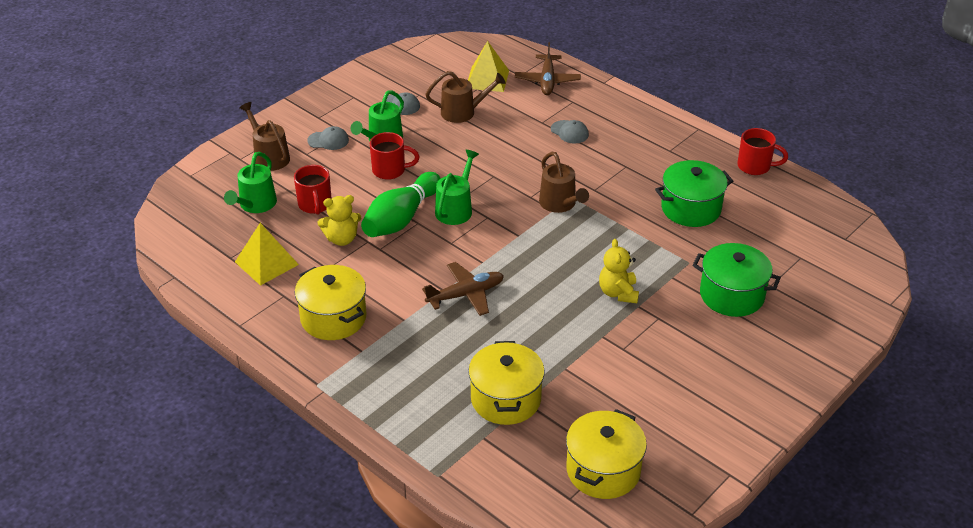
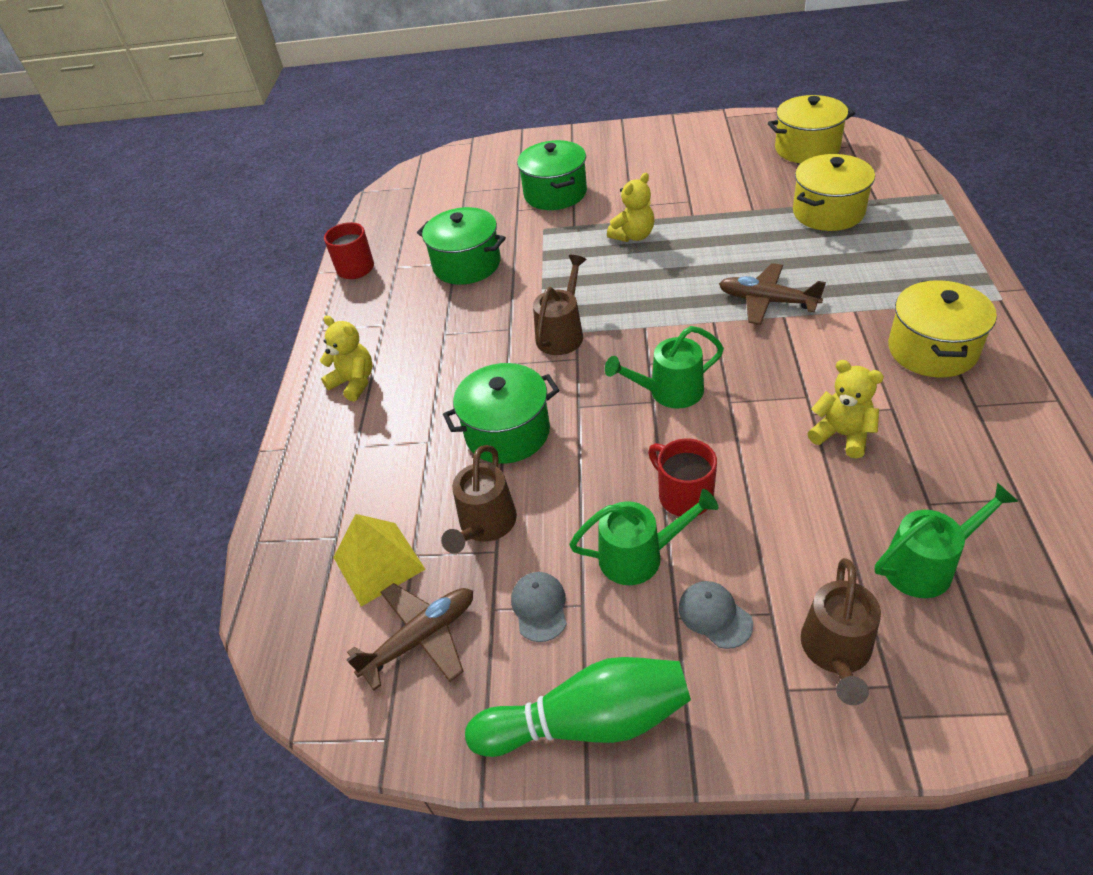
camera: 125 degrees left, 5 degrees up
(266, 263) = (970, 460): yellow pyramid -> none
(315, 205) = (835, 507): red mug -> none
(401, 218) = (743, 418): green bowling pin -> green bowling pin (588, 721)
(463, 112) = (485, 526): brown watering can -> brown watering can turned 120 degrees counterclockwise
(510, 146) = (507, 432): none -> green pot
(547, 81) = (327, 499): brown plane -> brown plane (421, 638)
(569, 132) = (425, 407): grey cap -> none
(627, 120) = (354, 382): none -> yellow teddy bear

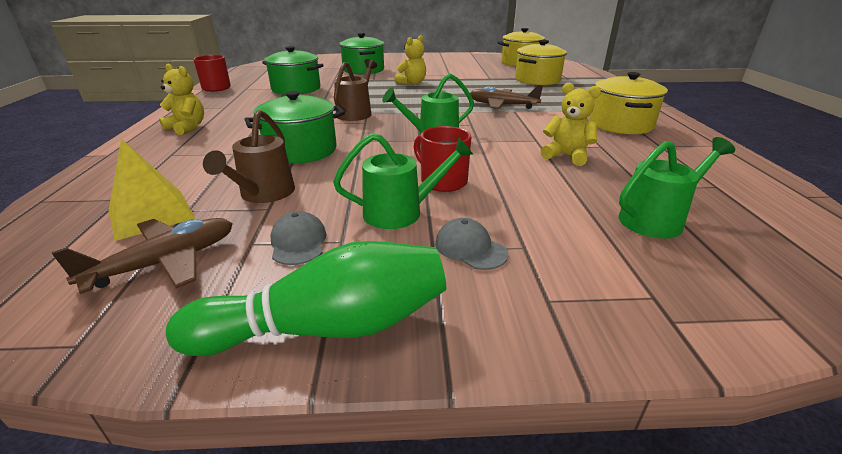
camera: 10 degrees left, 15 degrees down
(836, 652) = (592, 273): brown watering can -> none

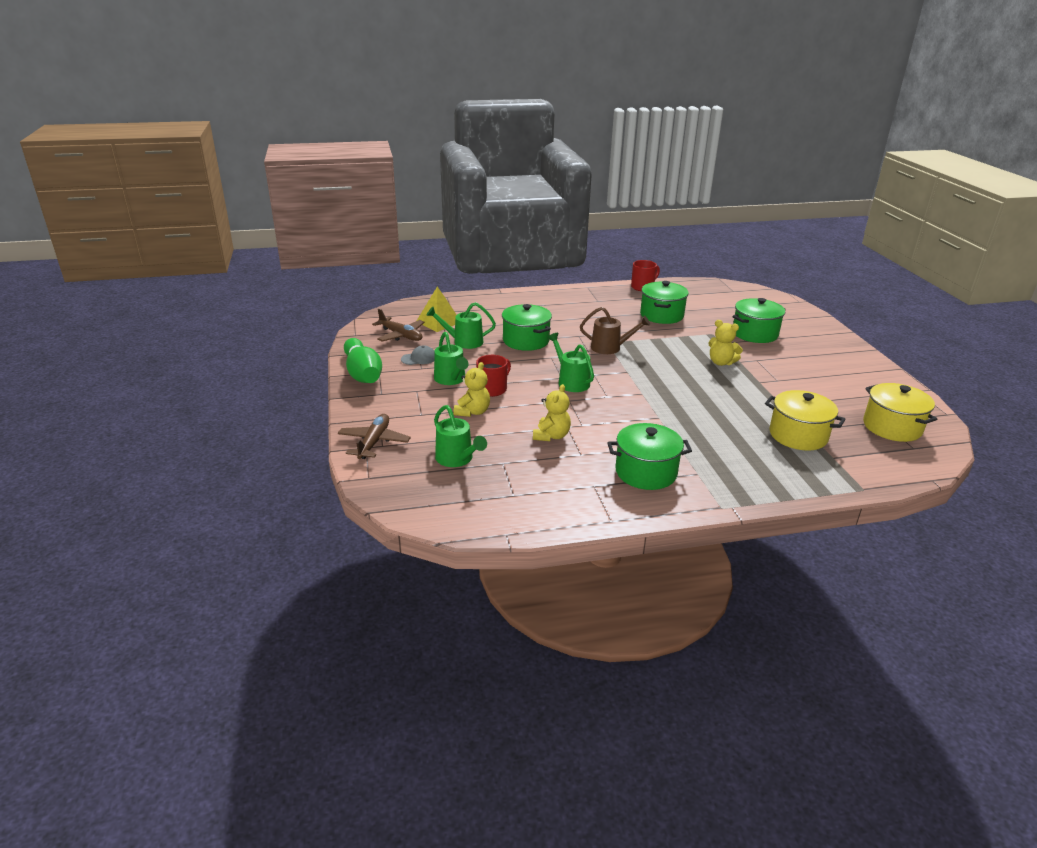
camera: 80 degrees right, 0 degrees up
(187, 128) = (550, 300): yellow teddy bear -> yellow teddy bear (473, 412)
(263, 194) = (463, 342): brown watering can -> green watering can
(470, 248) = (418, 400): grey cap -> none
(502, 105) = (672, 411): brown plane -> brown plane (374, 442)
(620, 124) = (646, 472): yellow pot -> green pot

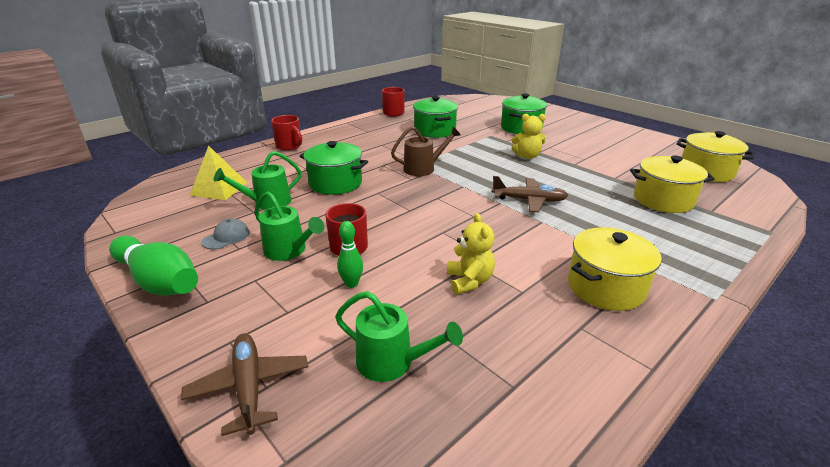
camera: 30 degrees left, 0 degrees up
(401, 335) = (181, 216): brown plane -> brown plane (529, 200)
(473, 412) = (351, 284): yellow teddy bear -> green bowling pin
(518, 299) = (289, 146): none -> red mug
(571, 381) = (423, 211): green watering can -> none
(646, 472) = (605, 287): green pot -> yellow pot

